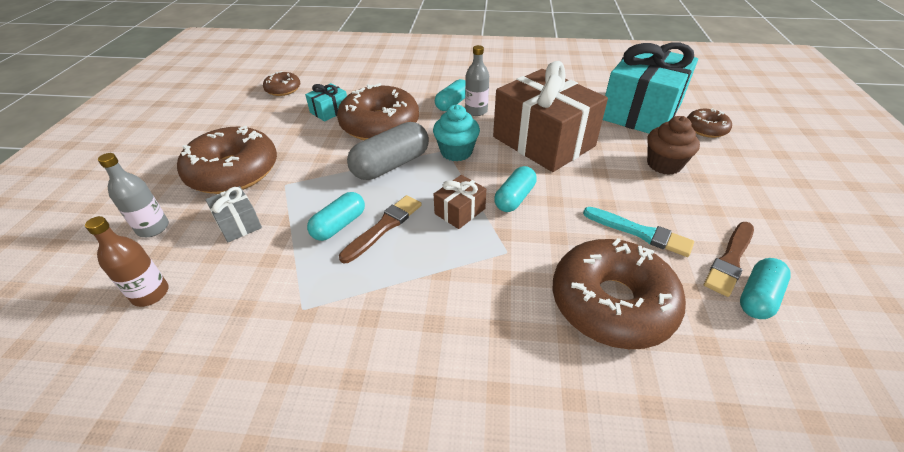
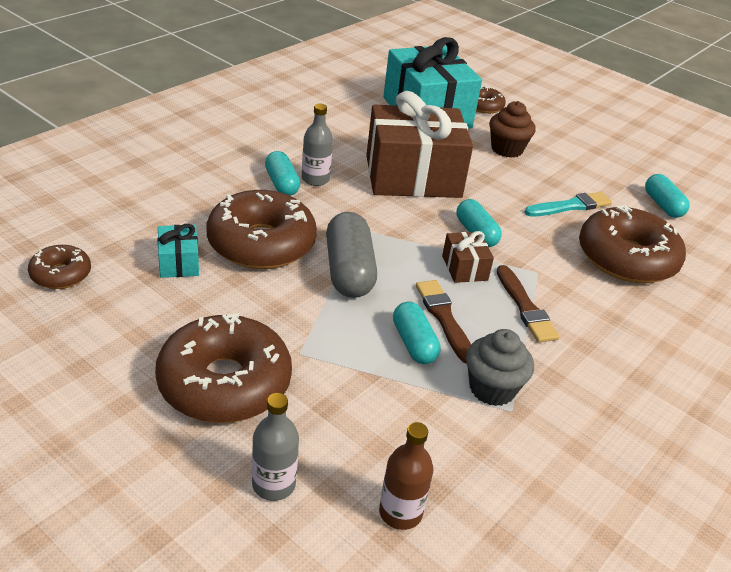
camera: 60 degrees left, 5 degrees down
(238, 223) = (339, 411): grey gift -> none
(320, 286) = (492, 389): none -> grey cupcake
(456, 152) = (373, 225): turquoise cupcake -> none
(730, 260) = (625, 192): brown brush -> brown brush (525, 307)

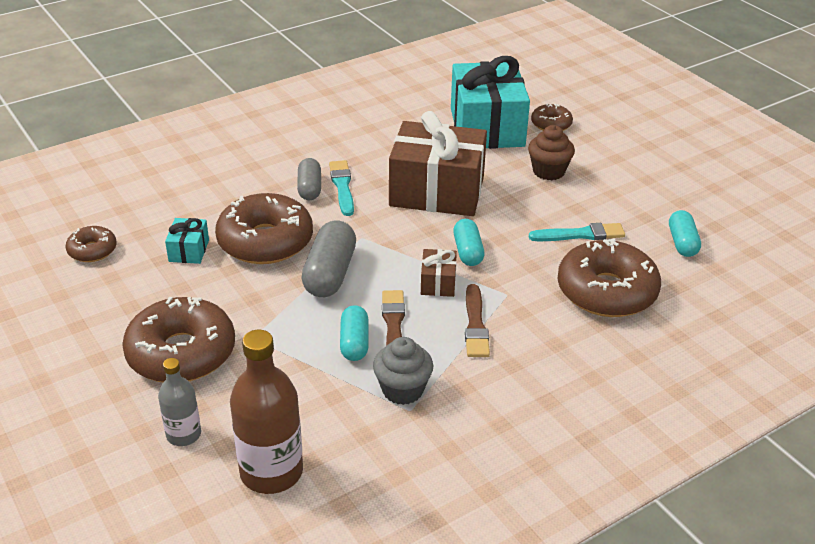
camera: 20 degrees right, 0 degrees up
(282, 184) = (309, 188): turquoise capsule -> grey capsule
(315, 179) = (342, 186): grey bottle -> turquoise brush
(400, 512) = (271, 472): brown bottle -> brown bottle, size x1.75

